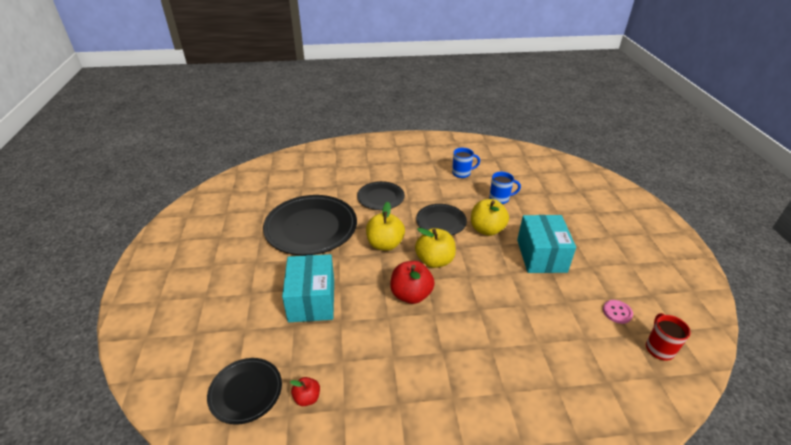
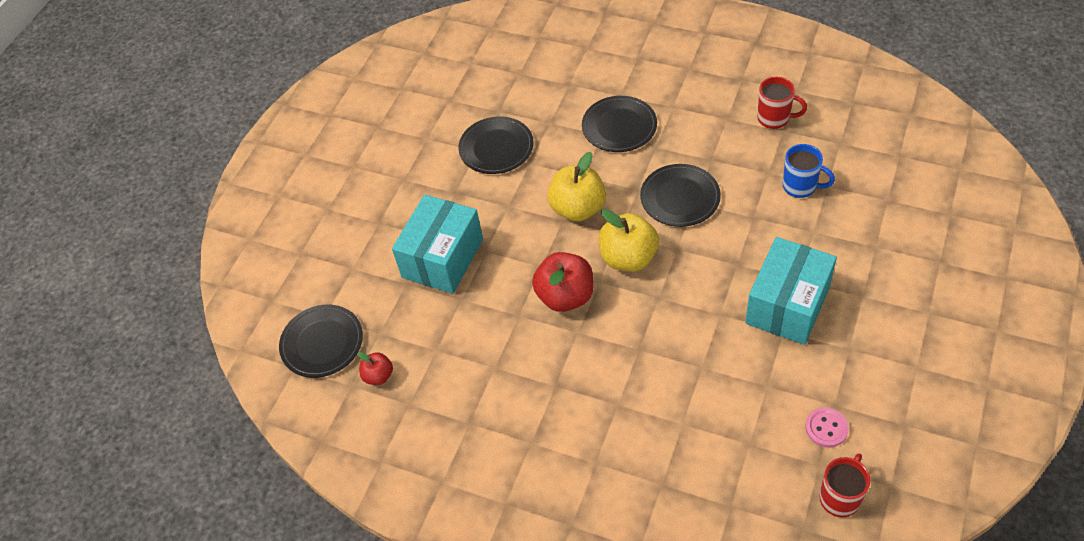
camera: 35 degrees right, 15 degrees up
(311, 227) = (496, 148): black plate -> black plate, size x0.56
(462, 173) = (774, 118): blue mug -> red mug
(487, 229) = (739, 234): yellow apple -> none

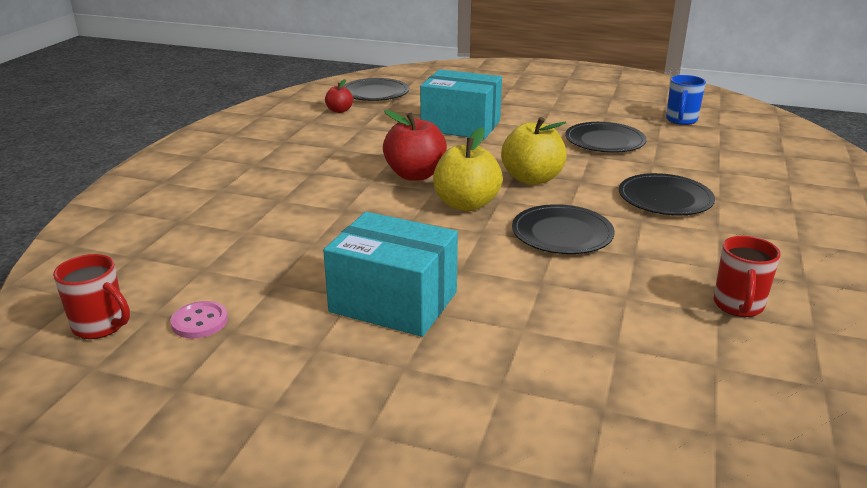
camera: 80 degrees right, 25 degrees down
(800, 186) = (607, 322): blue mug -> blue mug (681, 120)

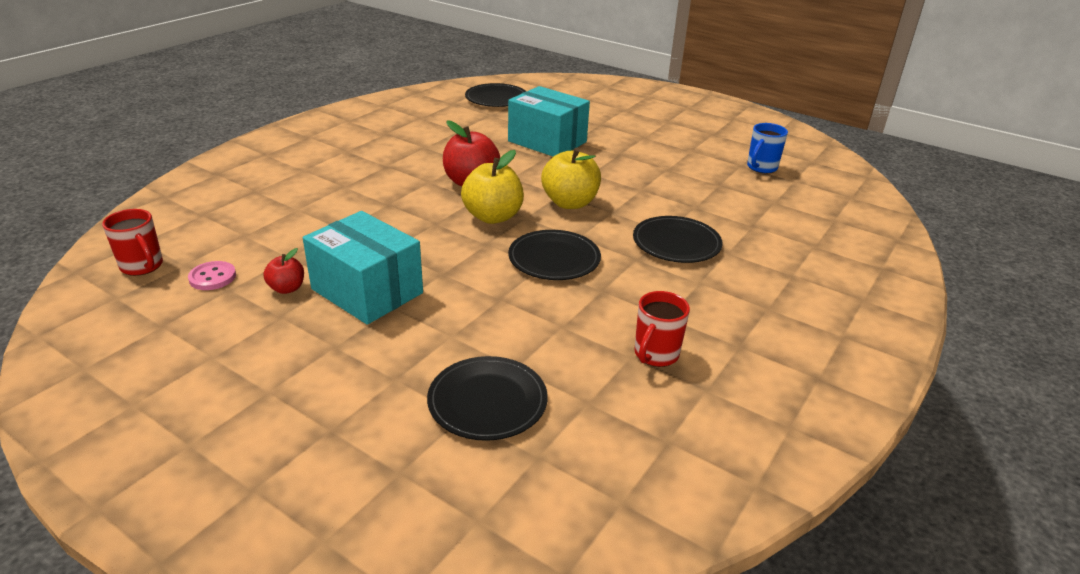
camera: 15 degrees right, 5 degrees up
(339, 110) = (453, 111): red apple -> red apple (287, 288)
(604, 141) = (668, 177): black plate -> black plate (487, 401)

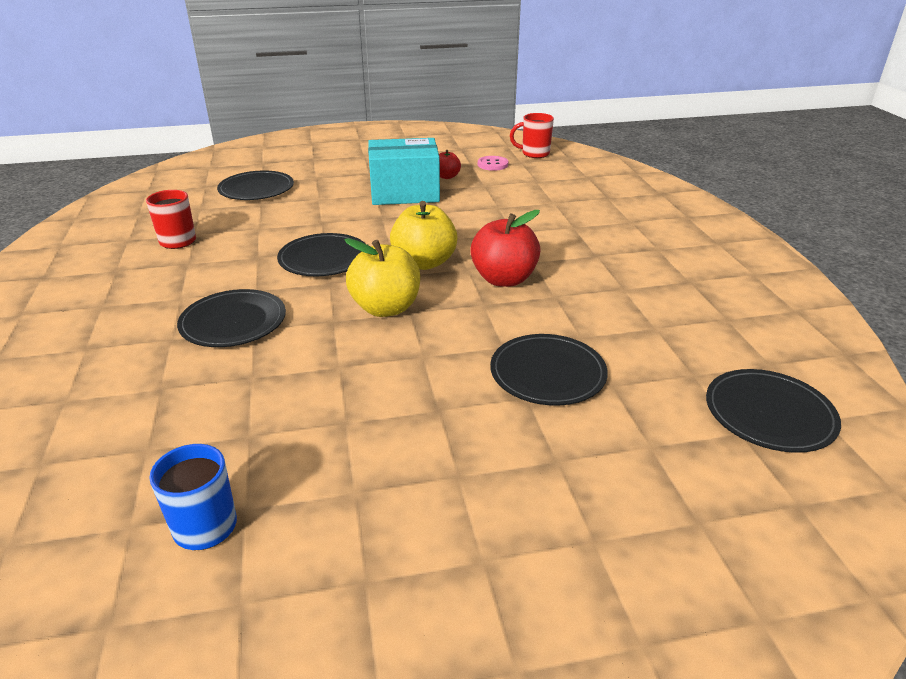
camera: 135 degrees right, 0 degrees up
(547, 141) = (547, 373): turquoise box -> black plate

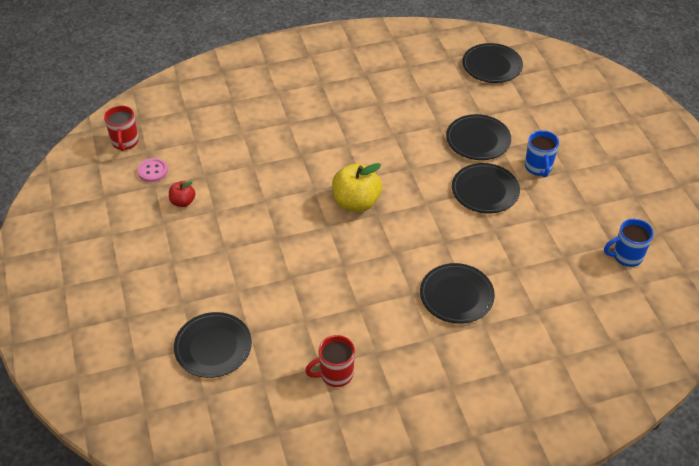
camera: 95 degrees left, 15 degrees up
(323, 258) = (357, 263): black plate -> black plate (485, 190)
(386, 308) = (423, 216): yellow apple -> none
(404, 193) = (222, 228): turquoise box -> none
(471, 436) = (538, 168): none -> blue mug
(504, 279) = (375, 159): red apple -> none

